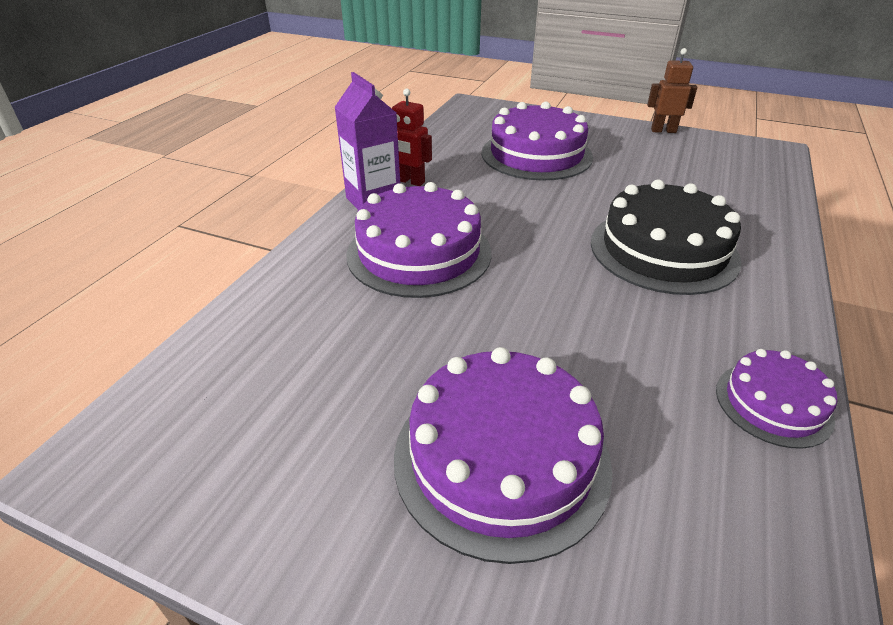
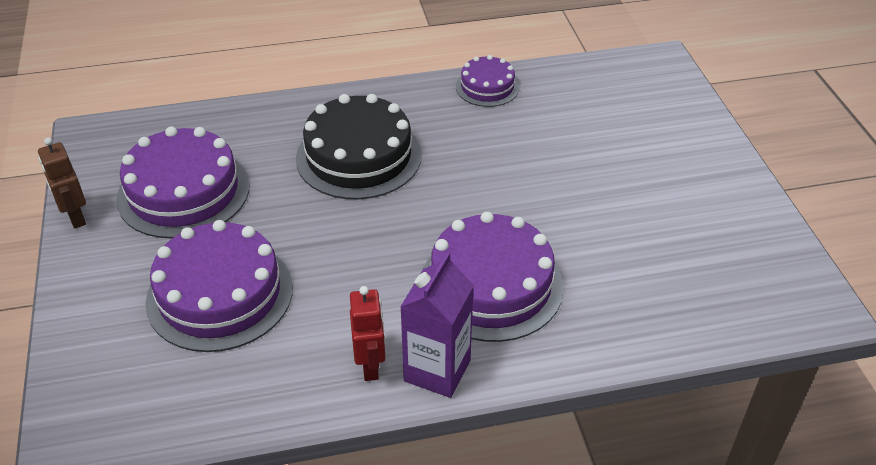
camera: 125 degrees left, 5 degrees up
(501, 458) = (627, 160): purple cake -> purple cake (183, 192)

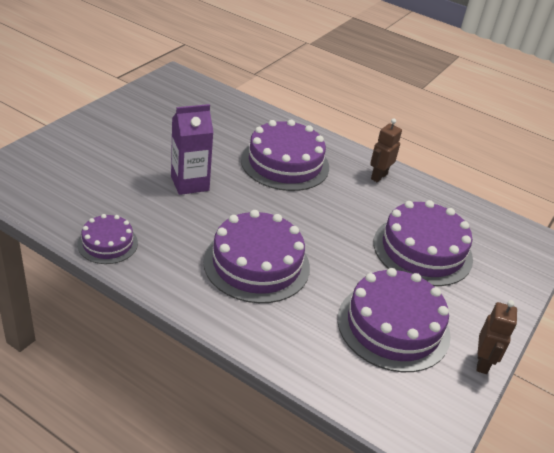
camera: 140 degrees left, 5 degrees down
(358, 156) = (256, 264): black cake -> purple cake
(370, 366) = (378, 176): red robot -> brown robot
(437, 370) = (352, 157): purple carton -> purple carton (190, 183)

